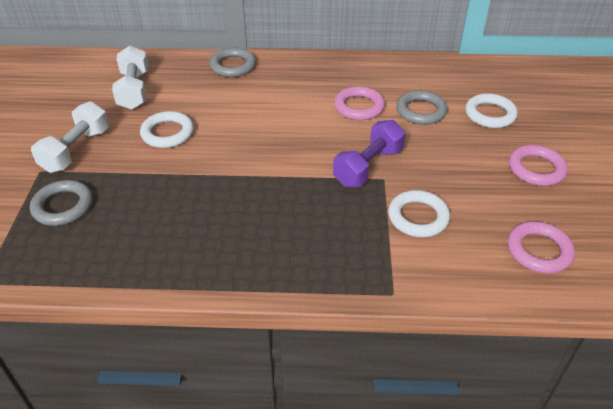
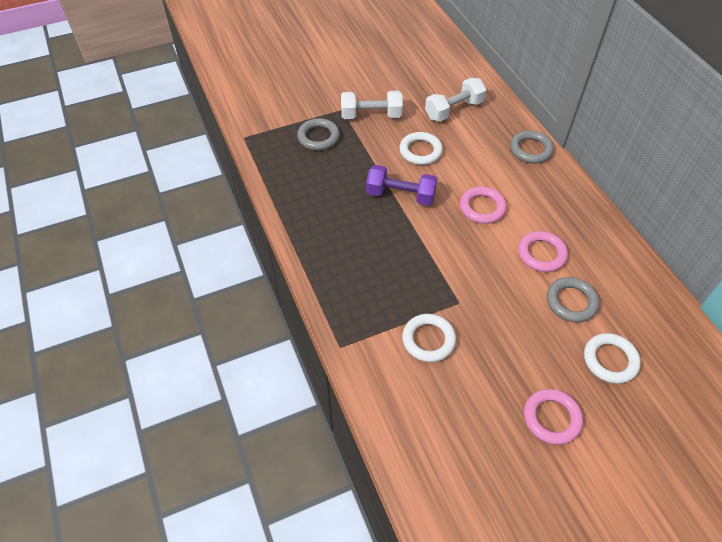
camera: 65 degrees right, 10 degrees up
(368, 167) = (466, 287): purple dumbbell -> purple dumbbell (400, 195)
(539, 250) = (441, 440): pink ring -> pink ring (482, 208)

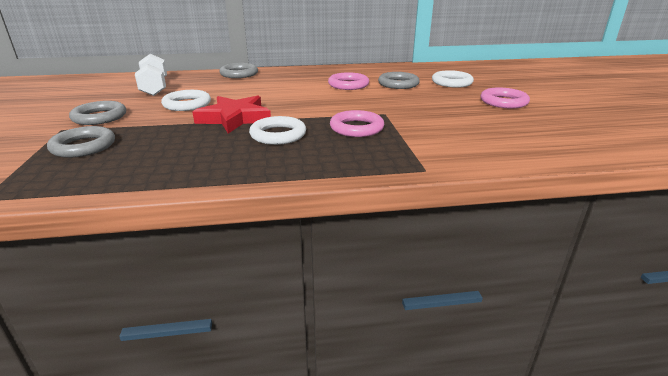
camera: 75 degrees left, 25 degrees down
(371, 115) = (99, 117): white dumbbell -> grey ring
(400, 195) = (234, 118): purple dumbbell -> red star
(428, 340) = (424, 129): white ring -> white ring (278, 135)
(482, 208) = (284, 94): pink ring -> pink ring (356, 128)

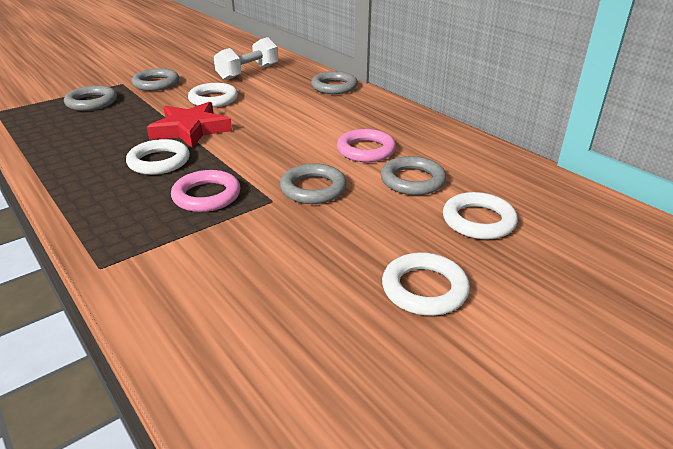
camera: 60 degrees right, 5 degrees up
(381, 103) = (313, 188): none -> grey ring
(503, 102) = (424, 289): pink ring -> white ring

